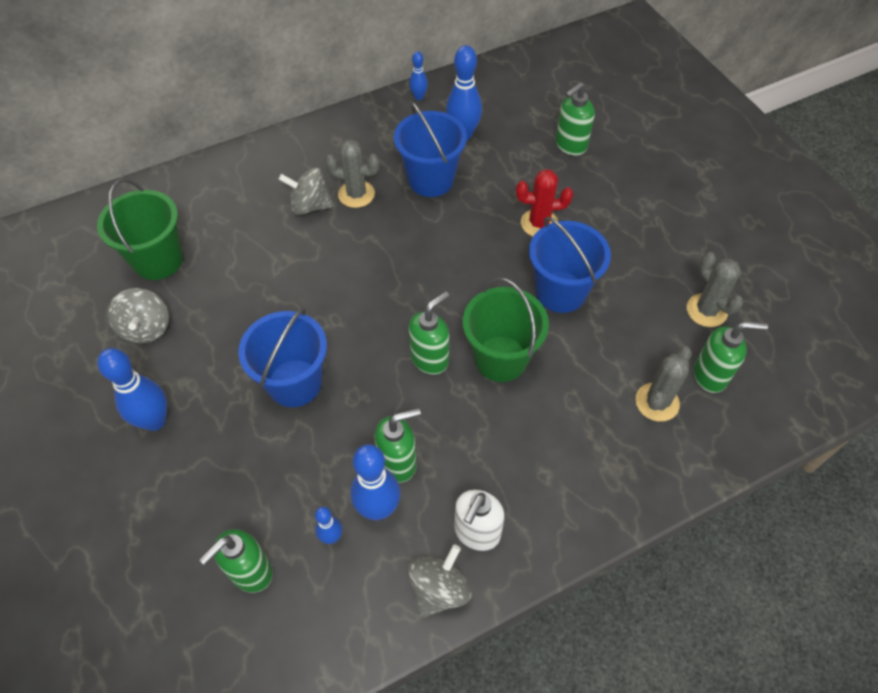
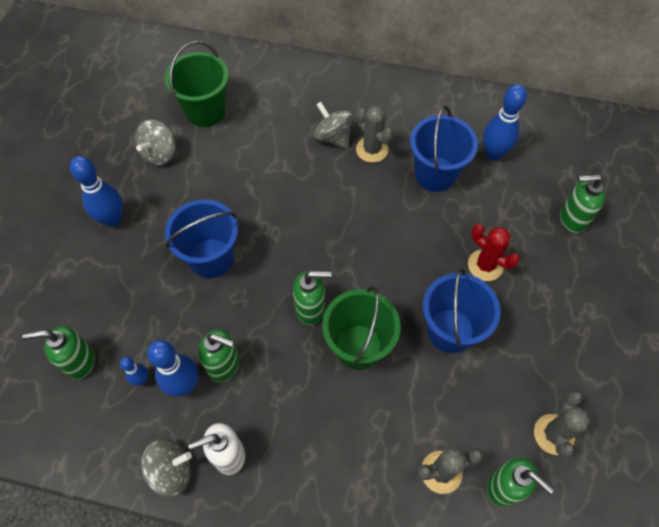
camera: 40 degrees right, 5 degrees up
(419, 97) = (487, 102): blue bowling pin -> none

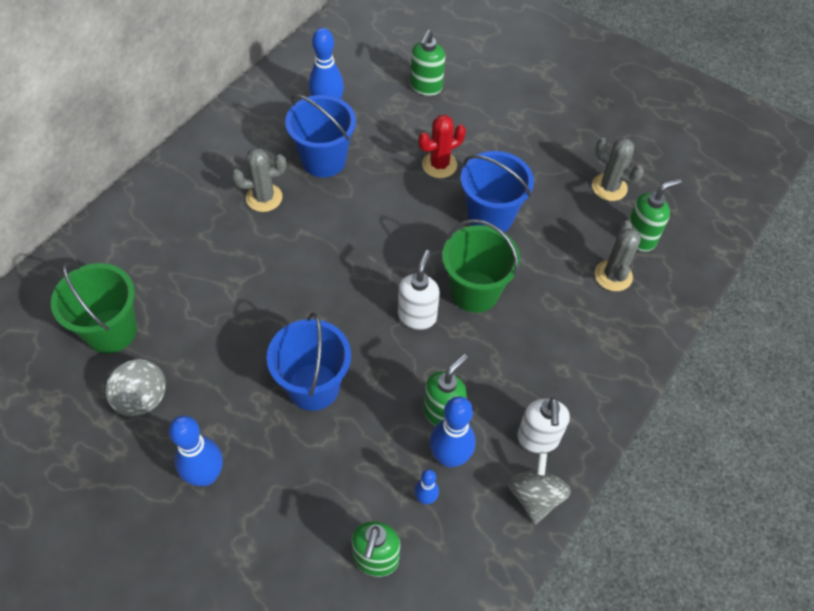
camera: 70 degrees left, 5 degrees down
(310, 309) = (417, 316): green soap dispenser -> white soap dispenser
(333, 137) = (227, 224): grey spinning top -> none

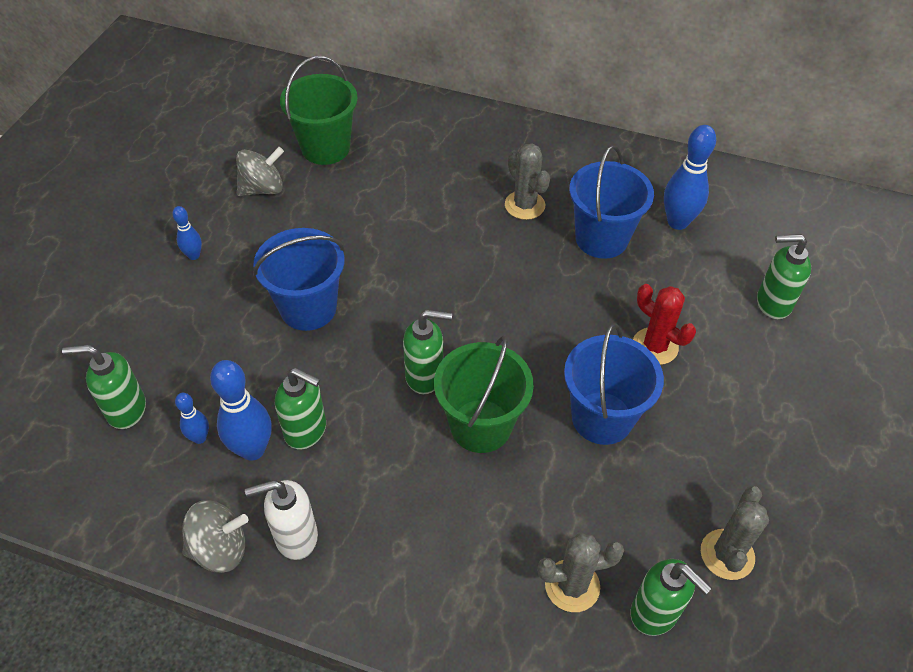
camera: 75 degrees right, 5 degrees down
(141, 398) = (263, 189): grey spinning top -> grey spinning top turned 150 degrees counterclockwise
(206, 475) = (194, 255): blue bowling pin -> blue bowling pin, size x0.54
(417, 316) = (425, 376): white soap dispenser -> green soap dispenser

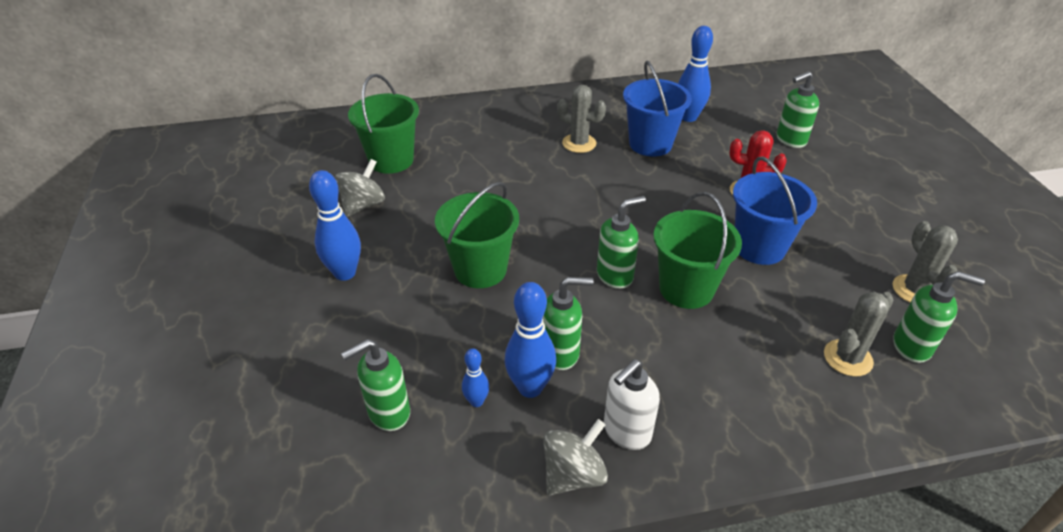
camera: 30 degrees left, 10 degrees down
(194, 255) = (345, 273): blue bowling pin -> blue bowling pin, size x1.87
(308, 308) = (480, 269): blue bucket -> green bucket

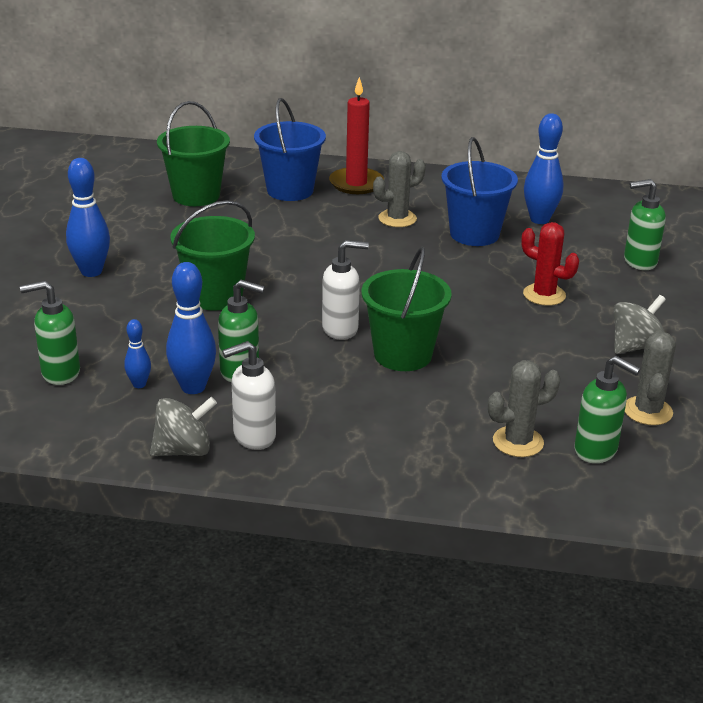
camera: 20 degrees right, 10 degrees down
(363, 205) = (144, 225): grey spinning top -> grey spinning top (635, 346)
(521, 115) = (356, 183): none -> red candle
(579, 143) = (397, 219): grey cactus -> grey cactus turned 75 degrees counterclockwise
(615, 275) = (341, 329): green soap dispenser -> white soap dispenser
(759, 247) = (511, 341): blue bucket -> blue bucket (290, 190)

